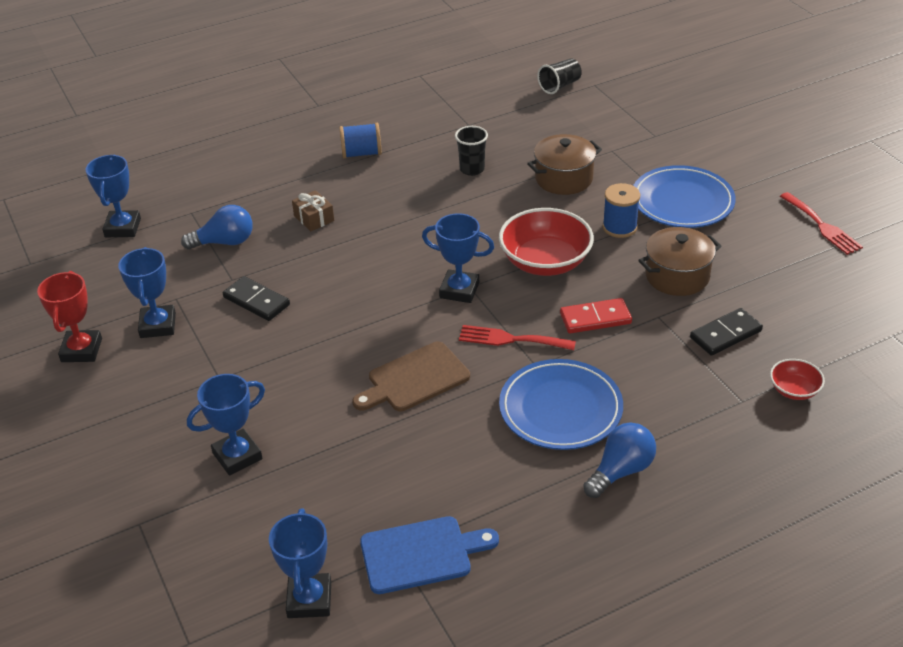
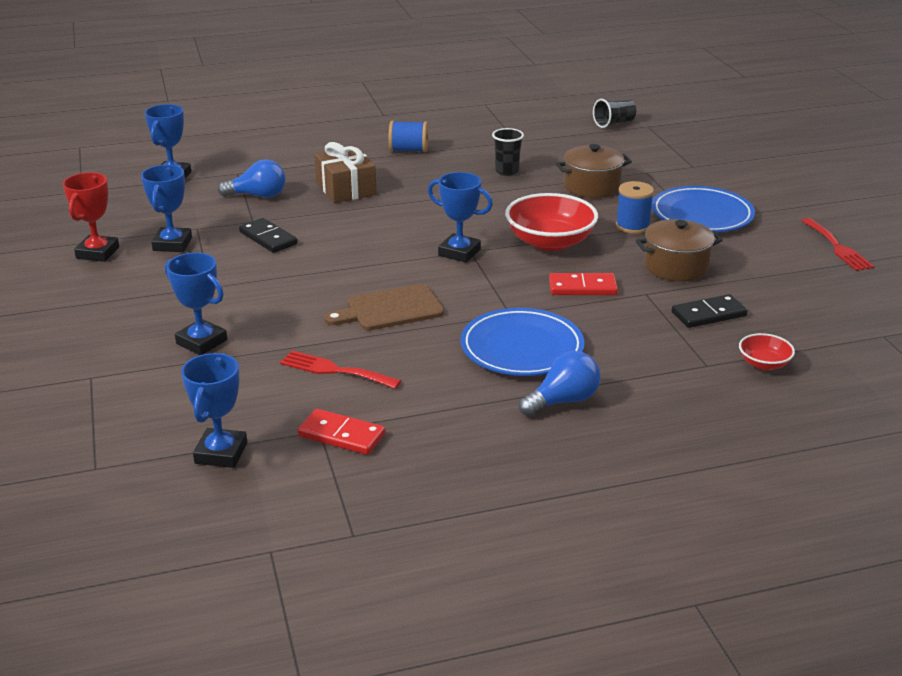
camera: 10 degrees right, 10 degrees down
(237, 456) = (201, 342): blue trophy -> blue trophy turned 60 degrees clockwise
(314, 218) = (345, 188): brown gift -> brown gift, size x1.71
(421, 554) = (341, 435): blue cutting board -> red domino
(511, 339) = (494, 292): red fork -> red fork (334, 370)

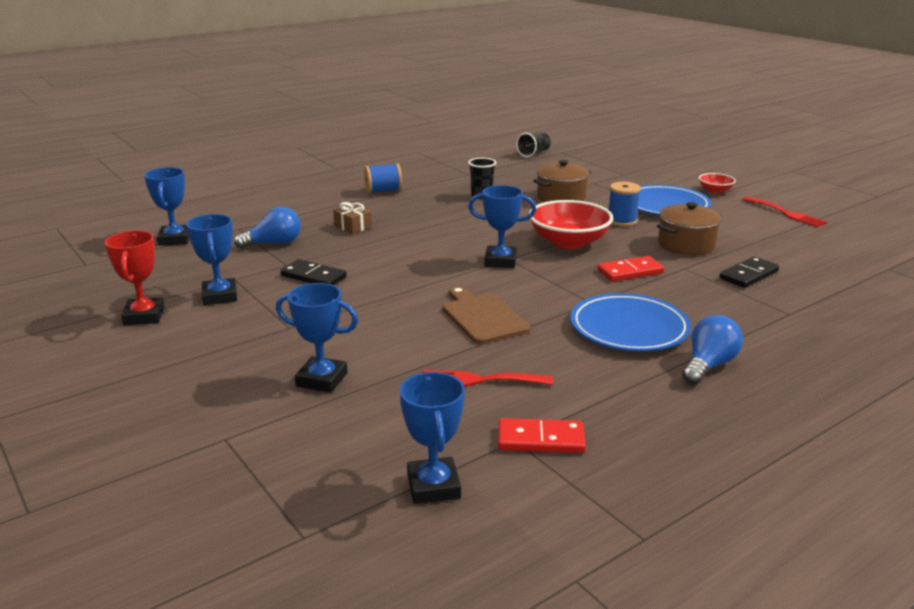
camera: 20 degrees left, 5 degrees down
(345, 188) = (353, 227): brown gift -> brown gift, size x0.58
(390, 309) = (482, 317): brown cutting board -> brown cutting board turned 105 degrees clockwise
(764, 364) = (830, 304): red bowl -> red bowl (715, 190)

